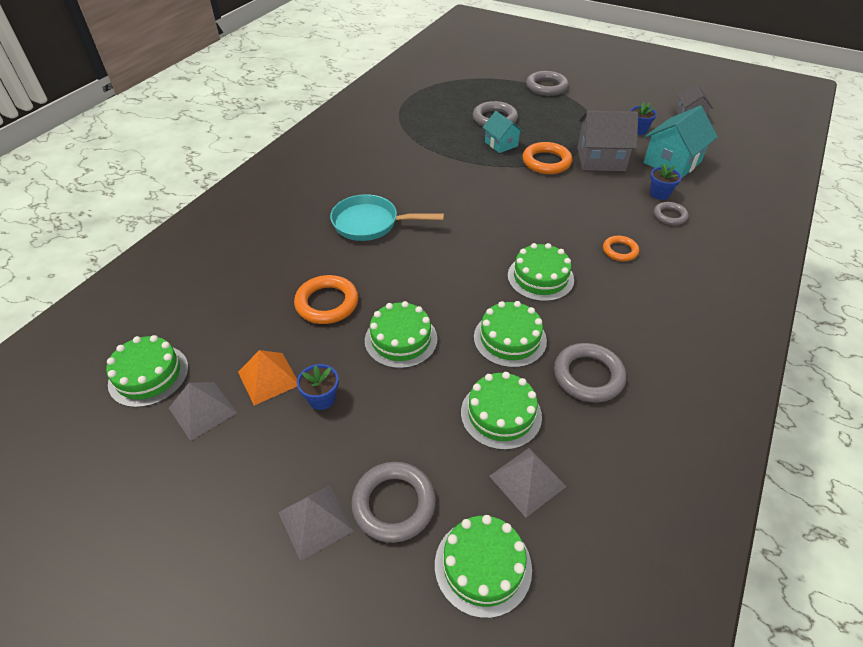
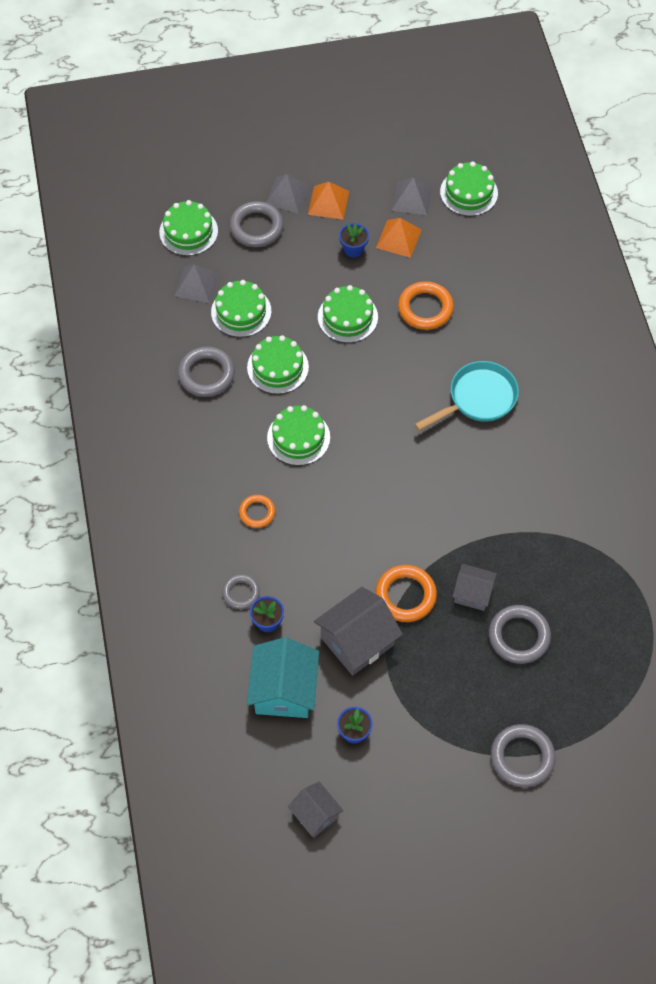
camera: 140 degrees right, 15 degrees up
(284, 472) = (328, 202): none -> orange pyramid
(501, 144) = (472, 593): turquoise house -> grey house

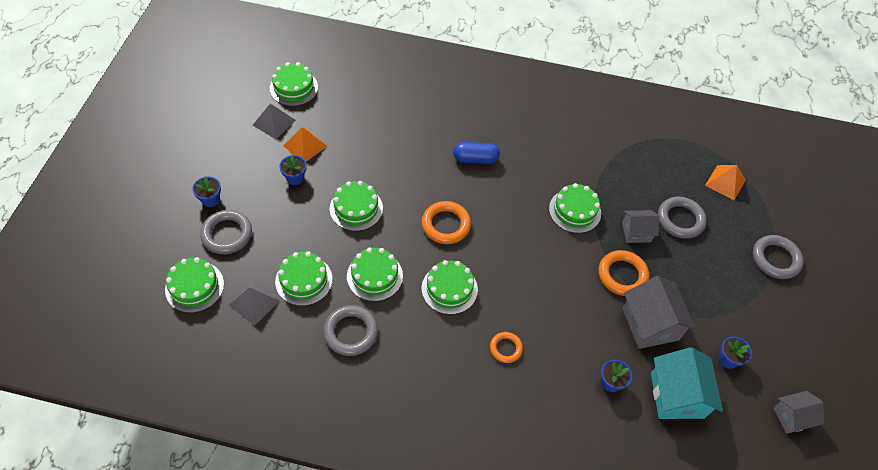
camera: 70 degrees left, 5 degrees down
(241, 593) = (576, 392): grey ring -> none
(284, 690) = (677, 395): turquoise house -> turquoise house turned 60 degrees clockwise
(287, 195) = (210, 199): grey pyramid -> blue flower pot
(328, 202) = (239, 175): orange pyramid -> orange pyramid (725, 182)
(425, 308) = (379, 156): orange ring -> orange ring (446, 225)
(465, 521) = (575, 211): none -> green cake
(472, 593) = (636, 232): grey house -> grey house turned 45 degrees clockwise
(478, 398) = (475, 159): turquoise pan -> blue capsule

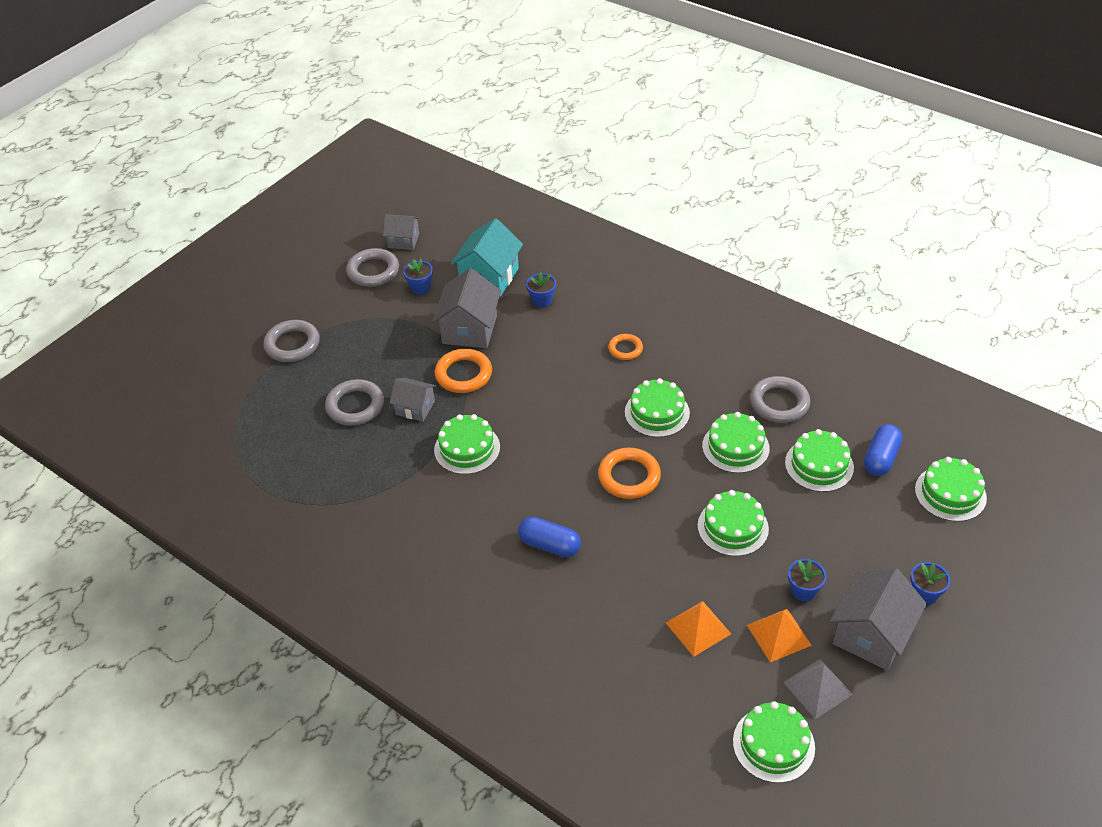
camera: 150 degrees left, 10 degrees down
(227, 234) = (906, 542): grey ring -> grey ring (373, 271)
(245, 162) = (871, 634): none -> grey house
(254, 302) = (880, 458): grey pyramid -> blue capsule
(725, 182) = (266, 428): orange pyramid -> orange pyramid (698, 628)

